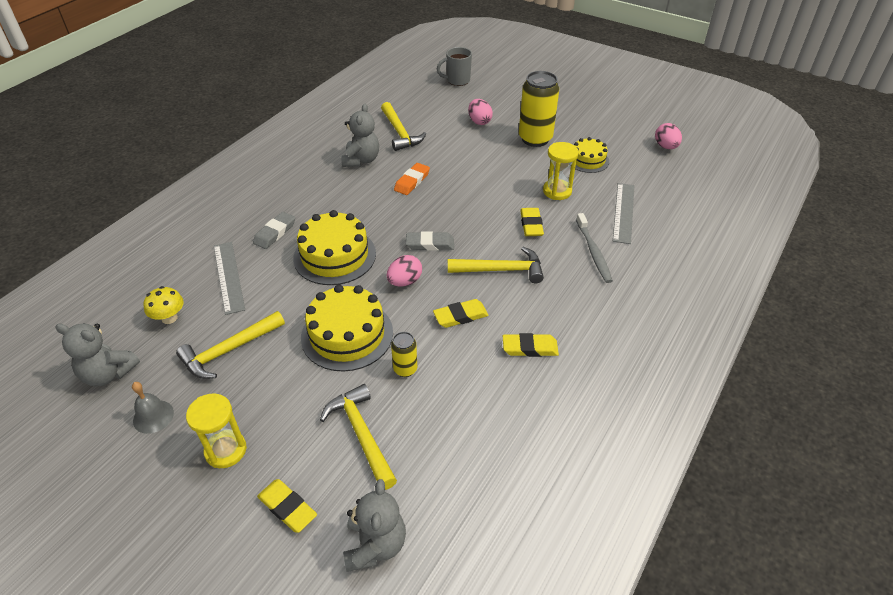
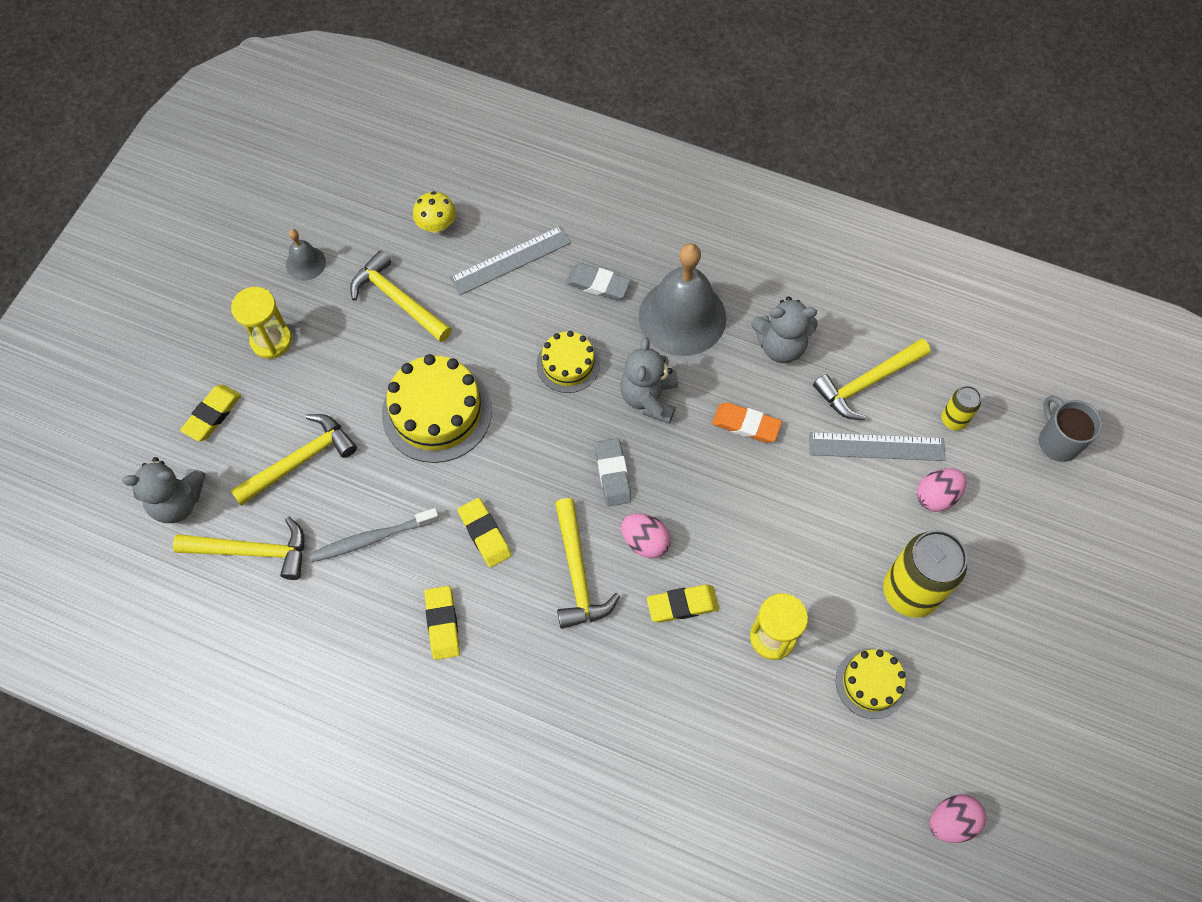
camera: 80 degrees right, 20 degrees up
(108, 374) = (354, 202): grey teddy bear -> grey teddy bear (649, 398)
(321, 197) = (682, 317): none -> grey bell
(335, 256) = (568, 364): yellow cake -> yellow cake, size x0.59
(405, 281) = (535, 457): pink egg -> pink egg (645, 542)
(405, 369) = (392, 486): yellow can -> yellow can (953, 420)
(442, 479) = (252, 551): none -> yellow hammer
(593, 252) = (638, 699): grey toothbrush -> grey toothbrush (372, 538)
(623, 212) = (742, 743): grey ruler -> grey ruler (876, 446)

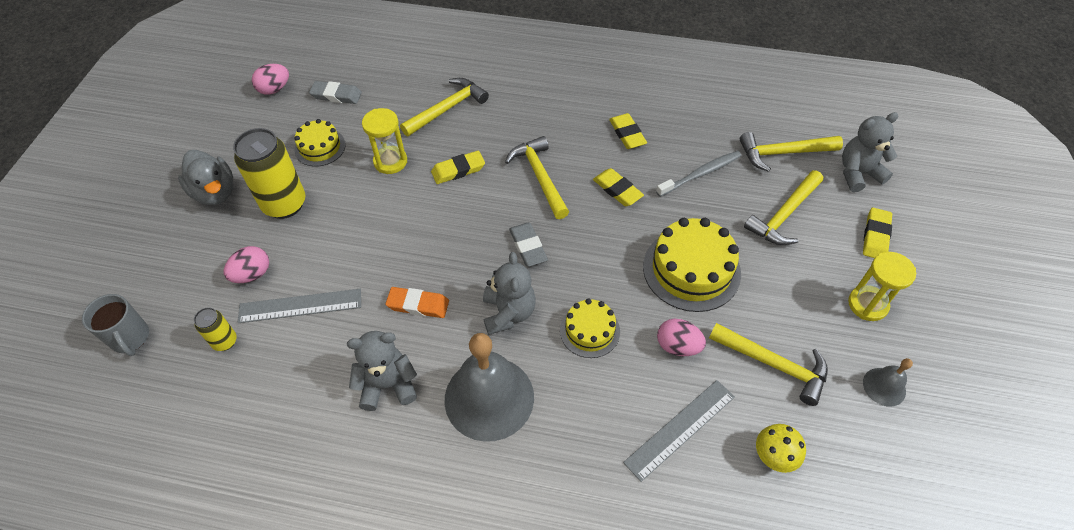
camera: 170 degrees right, 10 degrees down
(598, 284) = (581, 418): grey eraser -> grey eraser (336, 95)
(645, 542) = (493, 204): pink egg -> pink egg (677, 346)
(867, 383) = (303, 362): yellow hammer -> yellow hammer (447, 109)
(1005, 629) = (215, 192): none -> grey duck

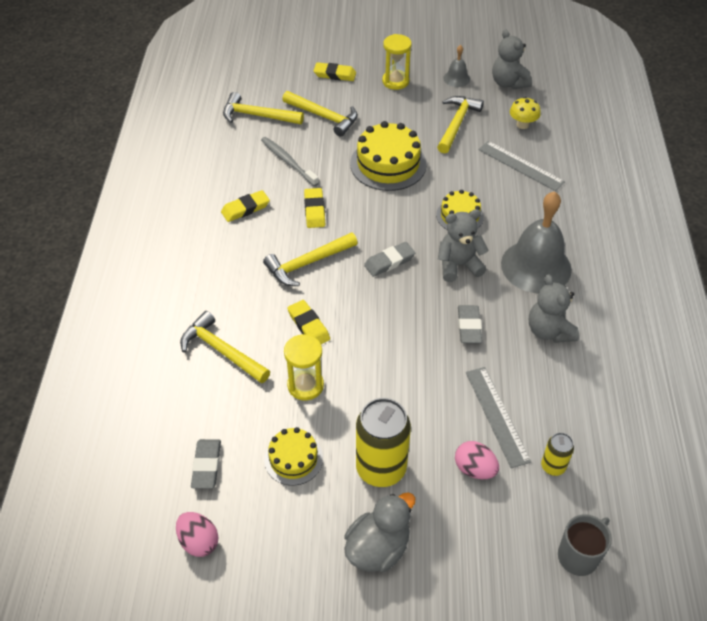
camera: 100 degrees left, 5 degrees down
(418, 305) = (469, 326): orange eraser -> grey eraser
(617, 190) = (314, 210): yellow eraser -> yellow eraser turned 45 degrees counterclockwise
(677, 346) = (457, 169): pink egg -> none
(783, 153) = (258, 116): yellow hammer -> yellow hammer turned 120 degrees clockwise
(858, 173) = (274, 79): grey teddy bear -> grey teddy bear (508, 83)

